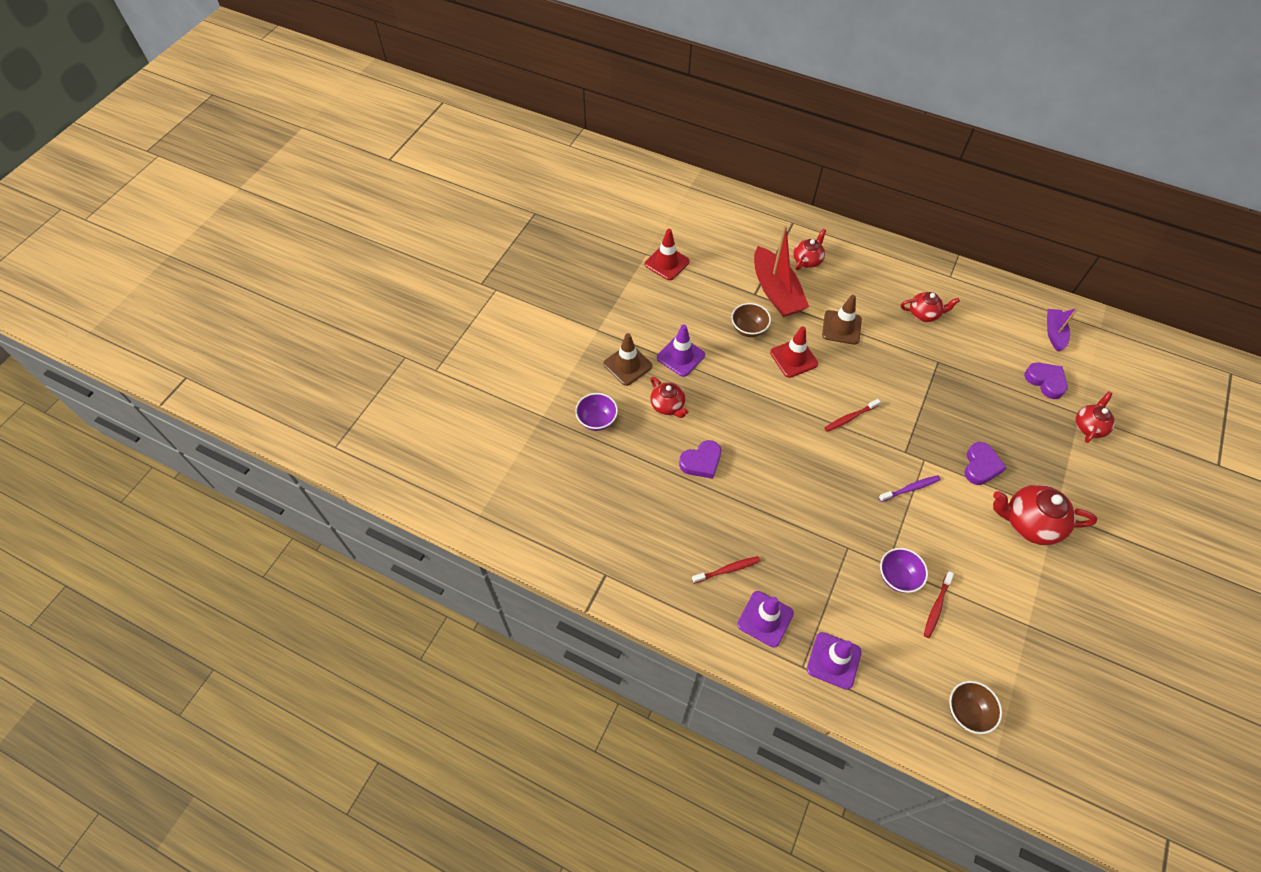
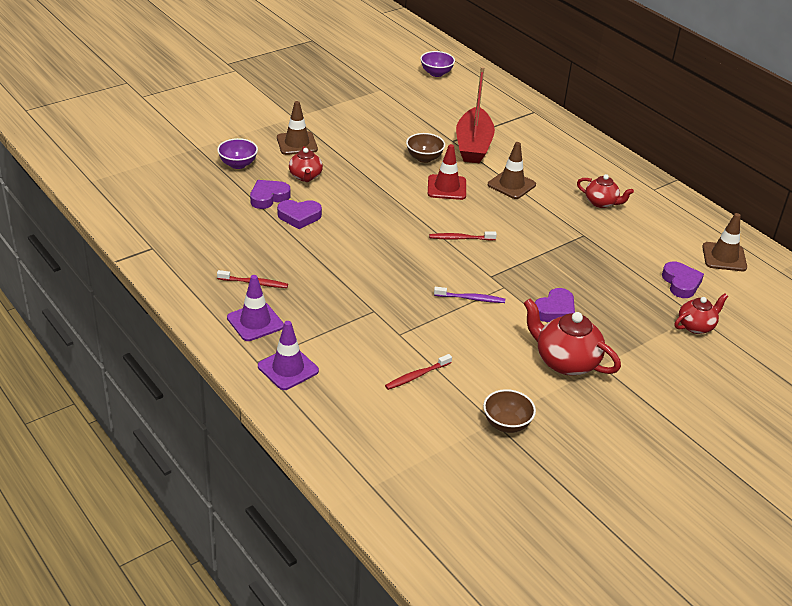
camera: 25 degrees right, 20 degrees down
(656, 450) = (268, 197): none -> purple heart
(667, 263) = (393, 99): red traffic cone -> none
(680, 356) = (347, 154): purple traffic cone -> none
(807, 260) = (522, 137): red teapot -> none
(897, 577) = (400, 344): purple bowl -> purple bowl (436, 73)
(967, 711) = (375, 447): brown bowl -> brown bowl (506, 424)
(1054, 333) = (724, 257): purple boat -> brown traffic cone

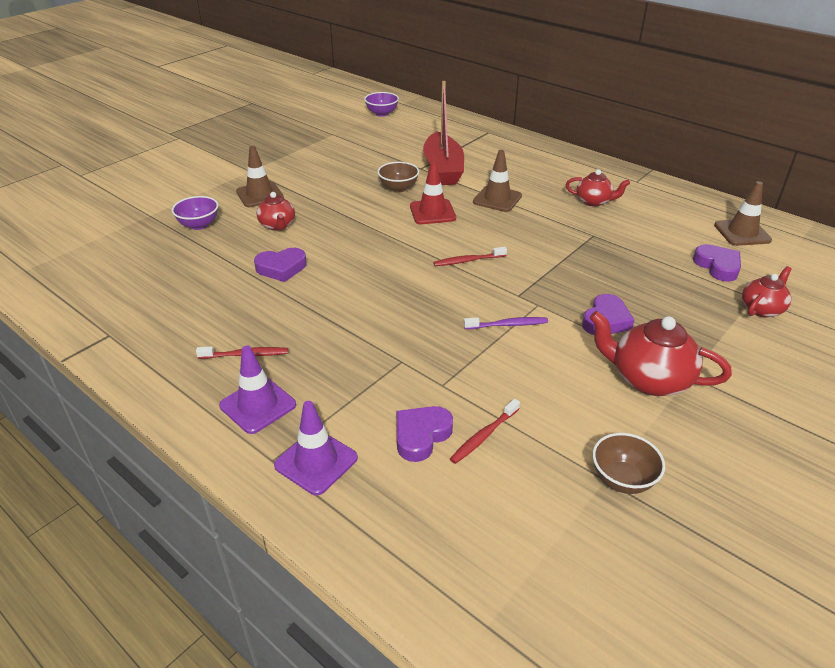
camera: 10 degrees left, 0 degrees up
(268, 197) = (241, 253): purple heart -> purple heart (421, 436)

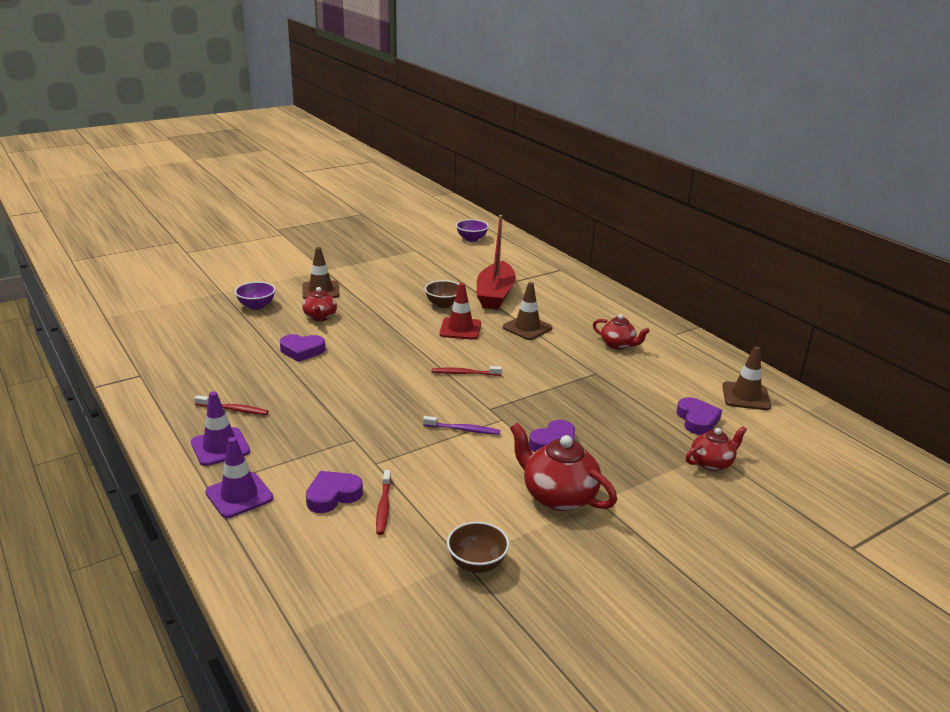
camera: 15 degrees right, 10 degrees down
(484, 436) = (383, 507): red toothbrush -> red toothbrush turned 60 degrees counterclockwise

